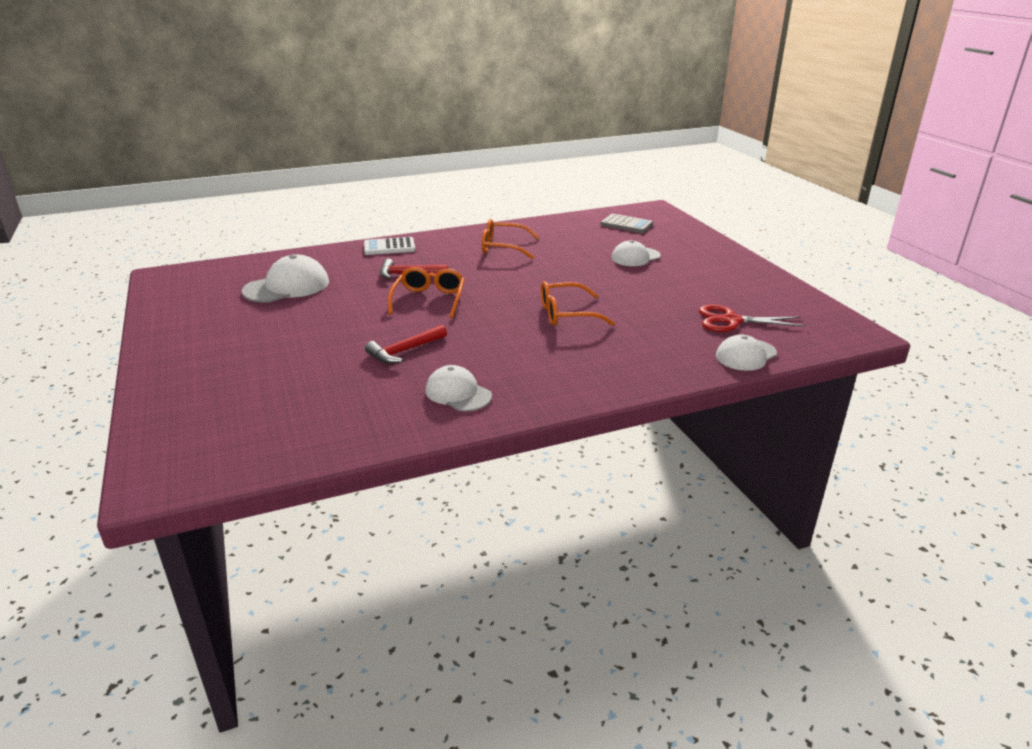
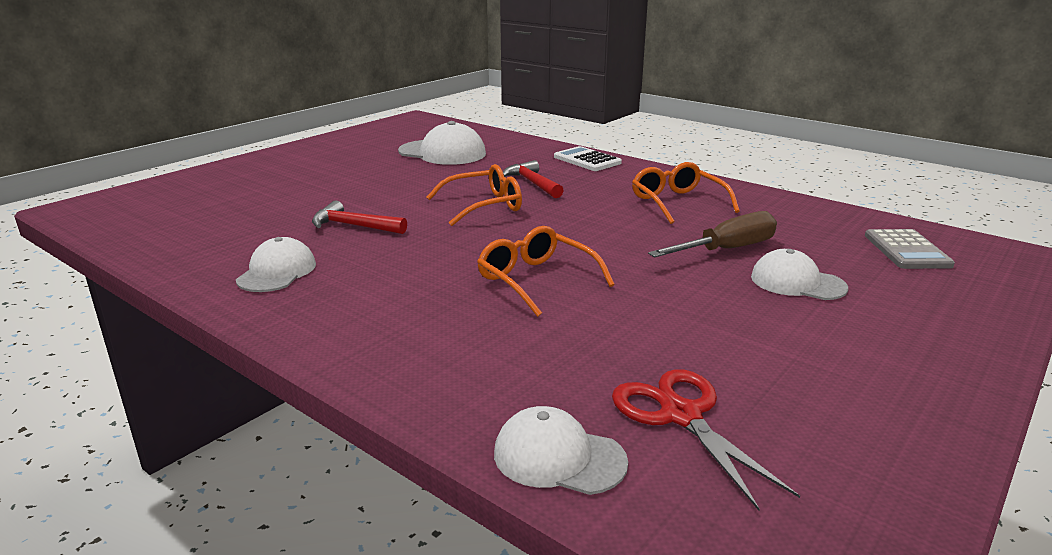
camera: 60 degrees right, 5 degrees down
(582, 258) = (727, 249): none -> brown screwdriver

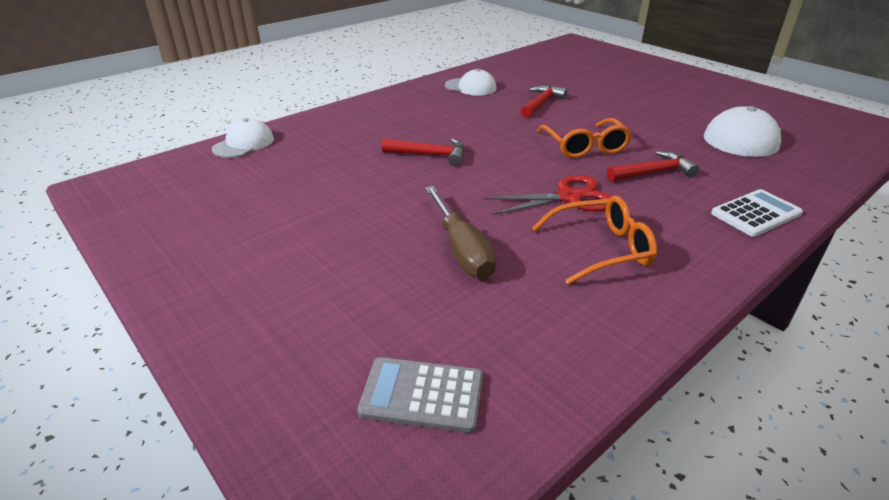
camera: 100 degrees right, 10 degrees up
(536, 280) = (430, 155): orange glasses -> red hammer
(680, 415) = (245, 177): red scissors -> red scissors (569, 197)
(797, 282) = (376, 271): white cap -> none

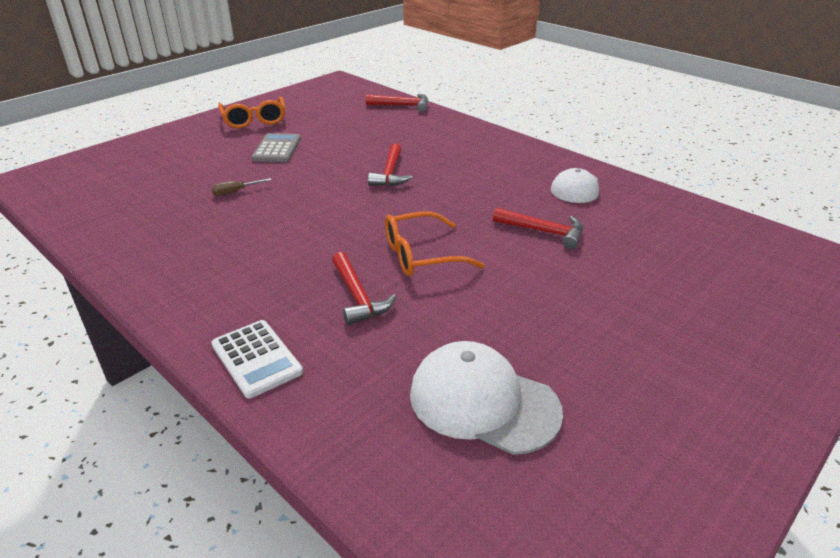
camera: 85 degrees right, 0 degrees up
(244, 144) = (402, 106): white cap -> red hammer
(422, 395) = (101, 185): grey calculator -> grey calculator (277, 149)
(462, 250) = (235, 192): brown screwdriver -> brown screwdriver, size x0.49
(569, 197) = (307, 240): red scissors -> none
(601, 249) = (218, 250): orange glasses -> orange glasses (254, 120)

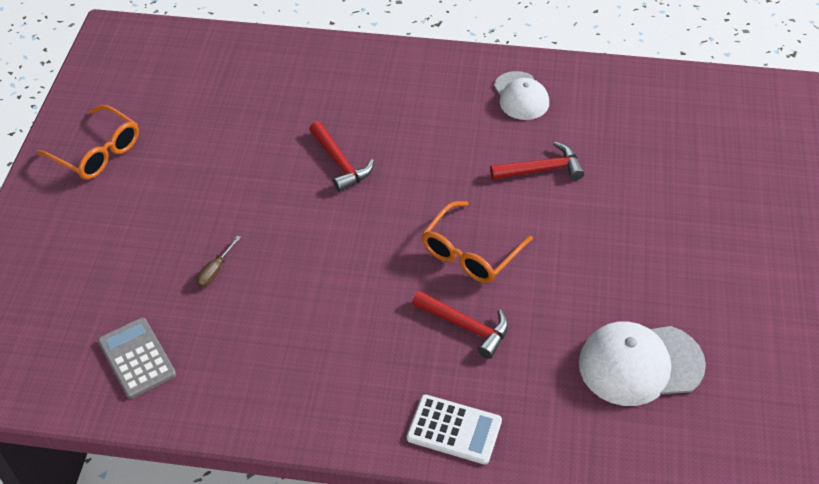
camera: 35 degrees left, 15 degrees up
(277, 149) = (182, 186): grey calculator -> grey calculator (137, 358)
(402, 106) = (242, 46): red hammer -> none

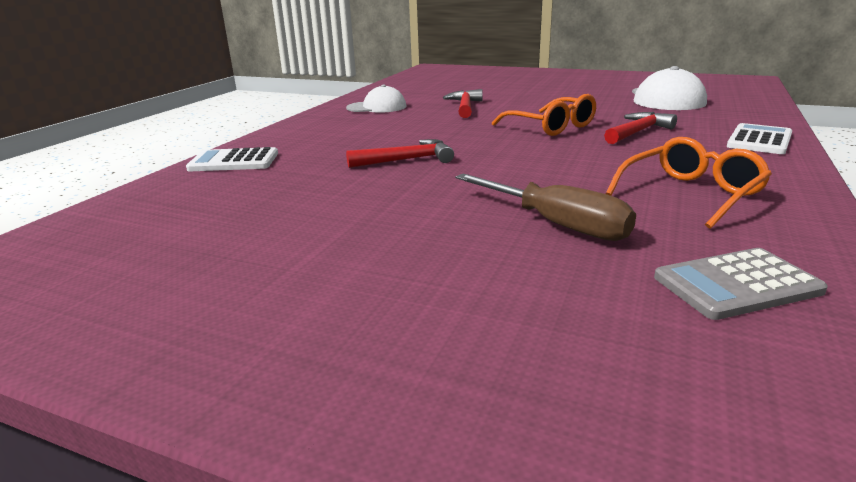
camera: 75 degrees left, 25 degrees down
(97, 152) = (233, 311): orange glasses -> orange glasses (690, 194)
(215, 271) = (556, 224): brown screwdriver -> brown screwdriver, size x2.05
(319, 59) = (234, 161): none -> white calculator

